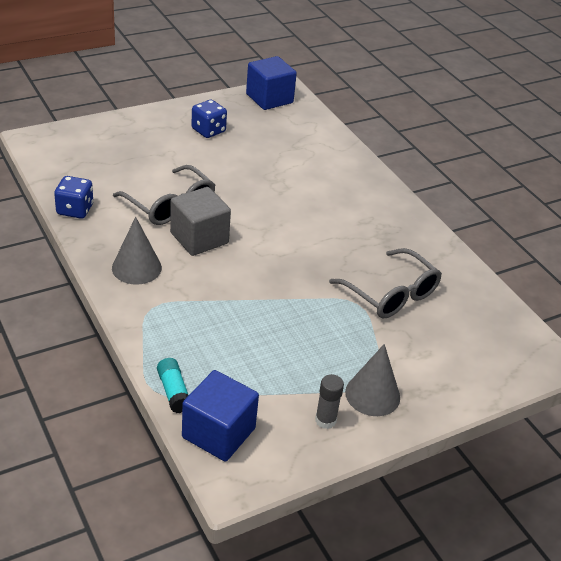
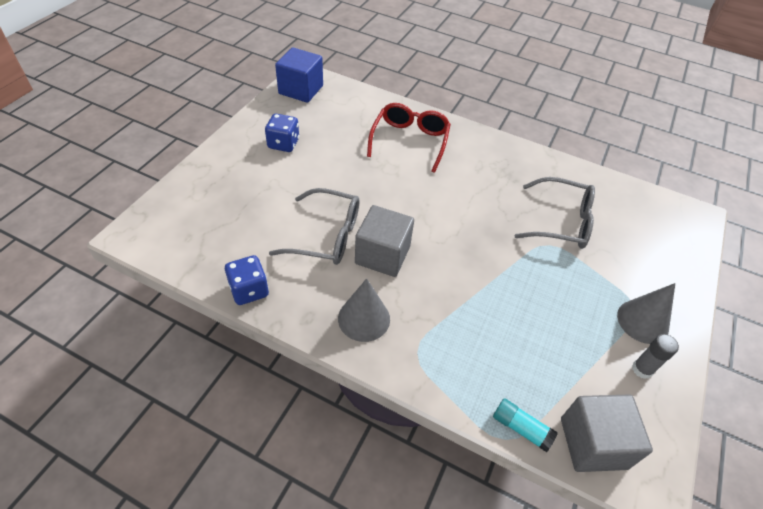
camera: 35 degrees left, 10 degrees up
(218, 433) = (593, 443): blue cube -> grey cube
(323, 174) = (410, 141): none -> red glasses

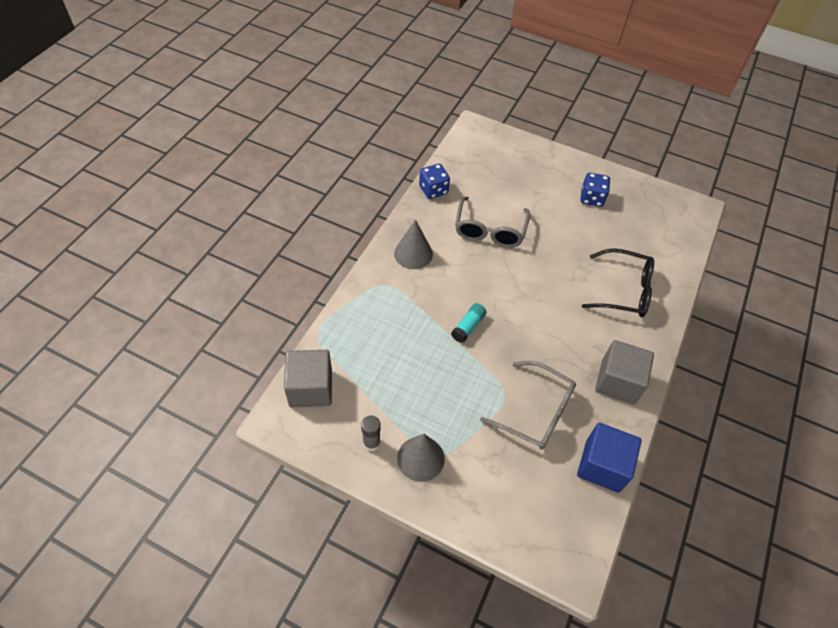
camera: 90 degrees right, 5 degrees up
(301, 90) = (674, 206): blue cube -> blue cube (602, 465)
(382, 255) = (475, 266): grey cube -> grey cube (618, 382)
(410, 141) = (624, 291): red glasses -> black glasses
(521, 428) = (325, 343): turquoise glue stick -> turquoise glue stick (468, 326)
(561, 222) = (536, 412): grey glasses -> grey glasses turned 75 degrees counterclockwise

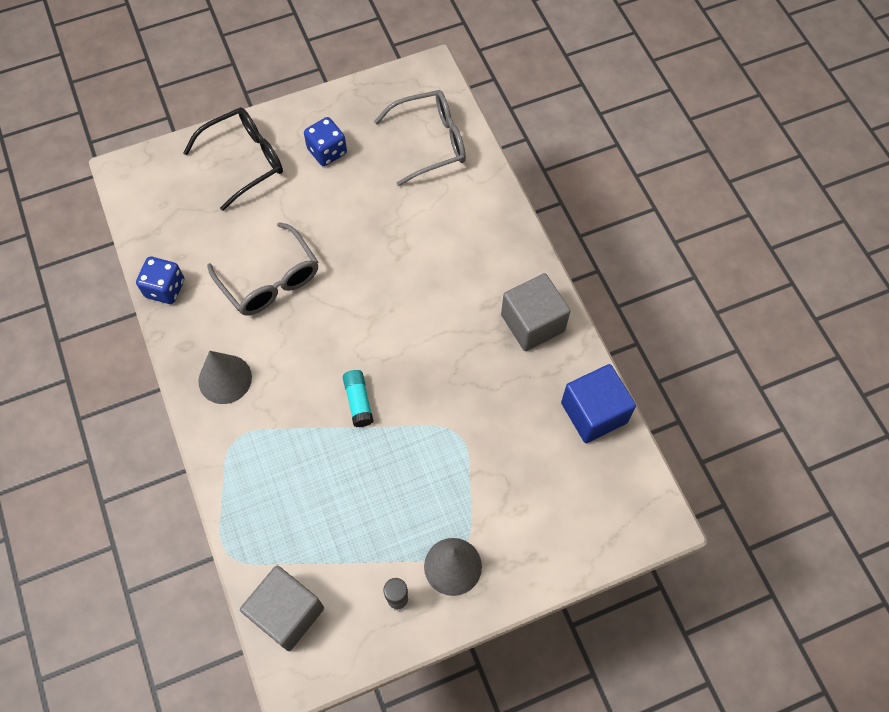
camera: 45 degrees left, 10 degrees up
(536, 412) = (499, 421): grey glasses -> grey glasses (431, 142)
(624, 291) = (452, 226): black glasses -> black glasses (245, 160)

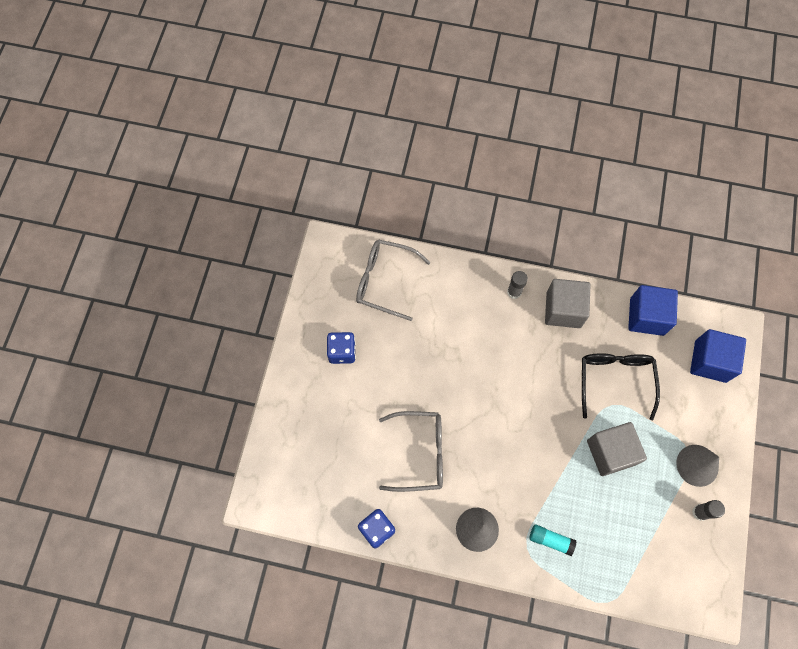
camera: 55 degrees left, 5 degrees up
(245, 160) = (308, 411): black glasses -> black glasses (615, 380)
(287, 613) = (669, 587): grey cube -> grey cube (610, 452)
(358, 401) = (550, 451): turquoise glue stick -> turquoise glue stick (550, 540)
(431, 142) = (384, 281): grey glasses -> grey glasses turned 90 degrees counterclockwise
(514, 264) = (514, 292): none -> grey glue stick
(593, 512) = (710, 361): none -> blue cube

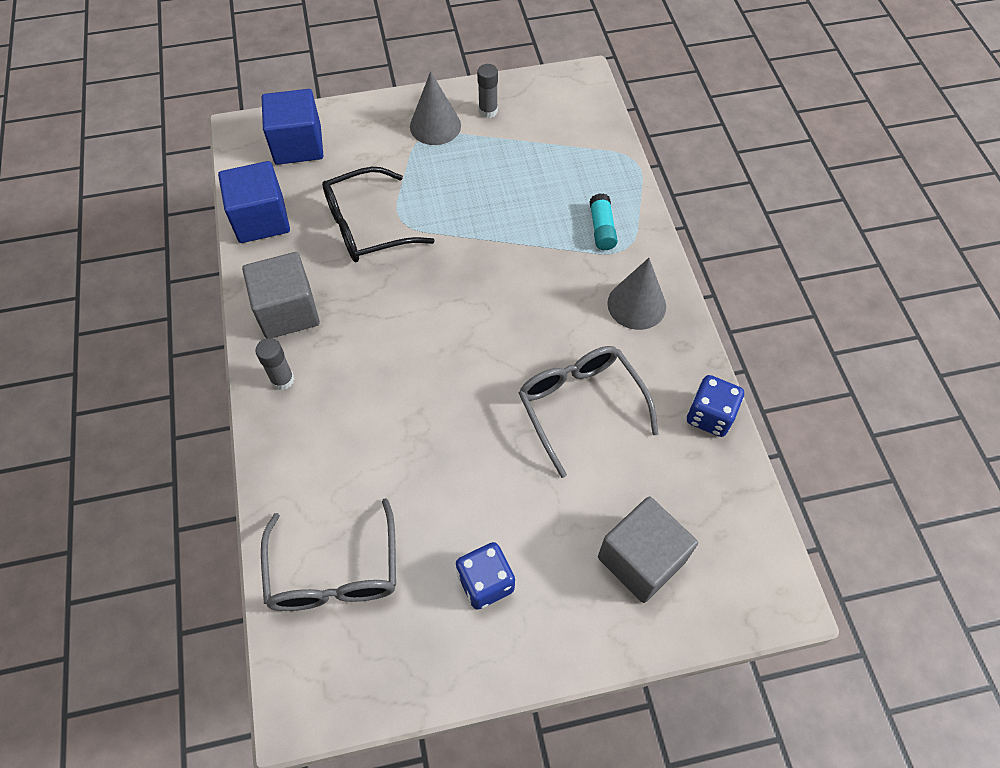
camera: 115 degrees left, 10 degrees down
(610, 452) = (463, 204): grey cube -> grey cube (641, 559)

